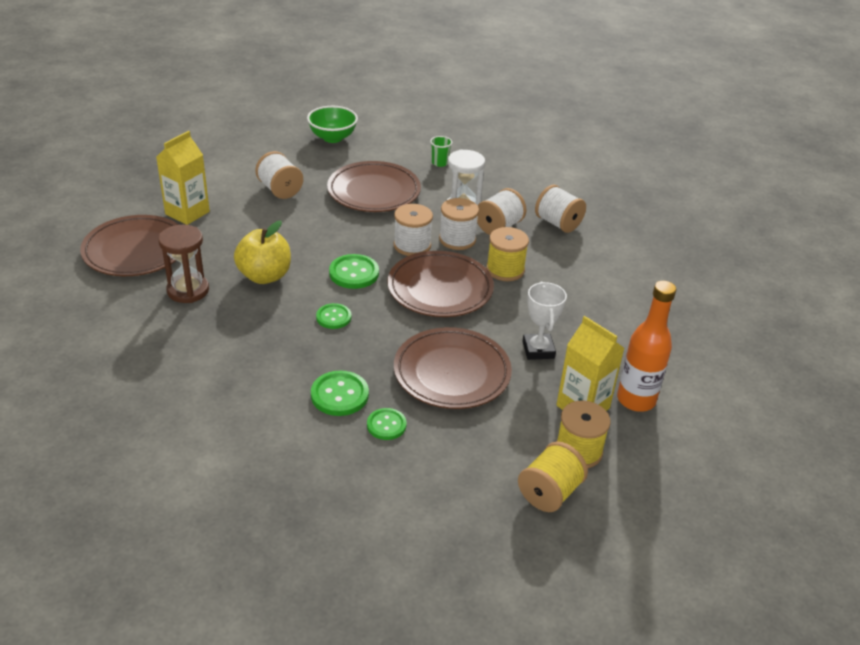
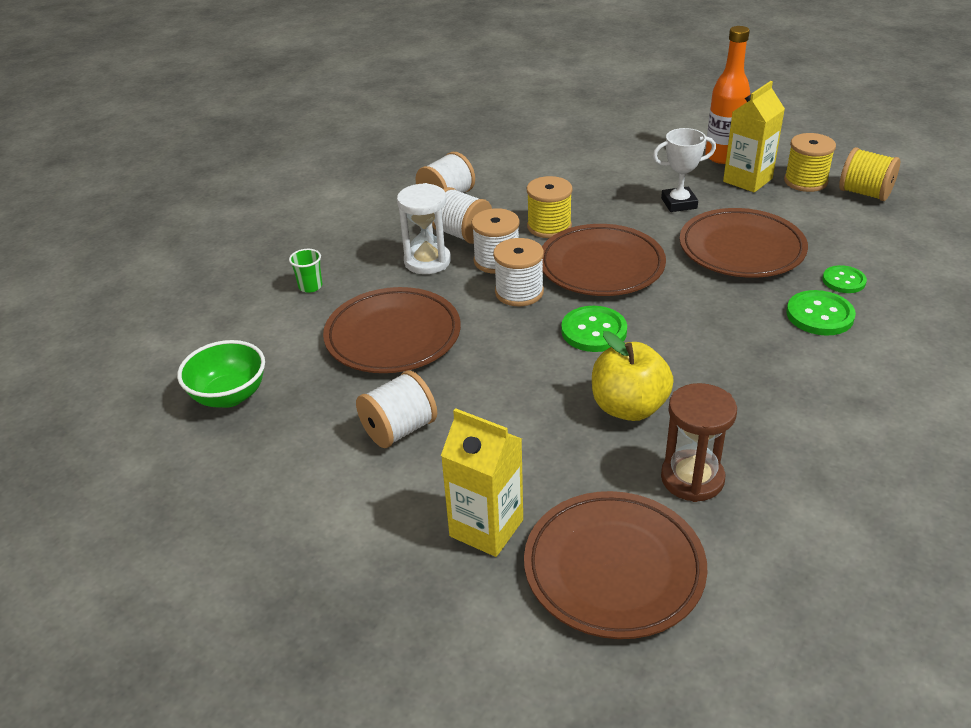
camera: 90 degrees left, 0 degrees up
(333, 317) = (689, 336): green button -> none

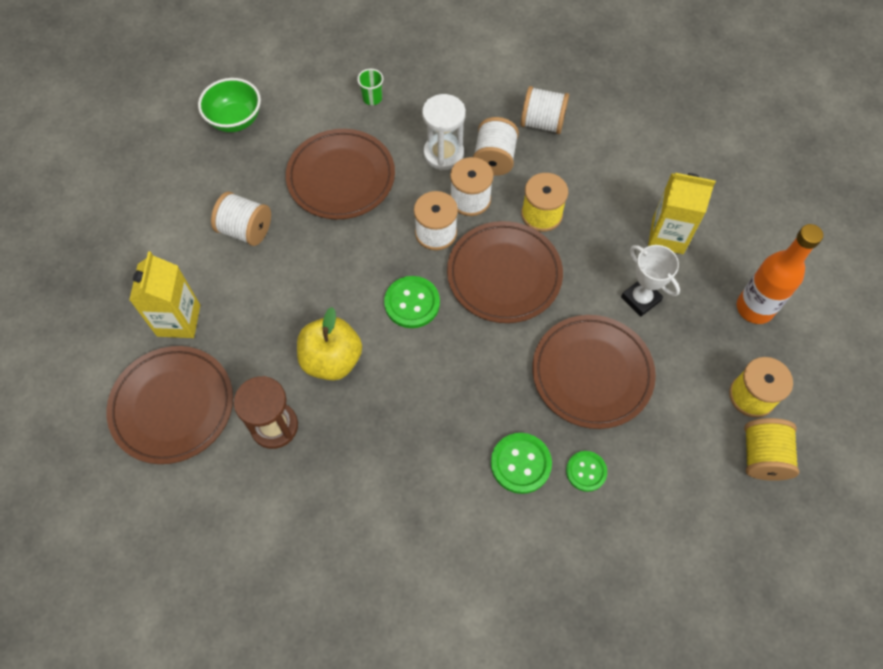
camera: 60 degrees right, 25 degrees up
(747, 180) = (721, 343): yellow carton -> yellow carton (667, 236)

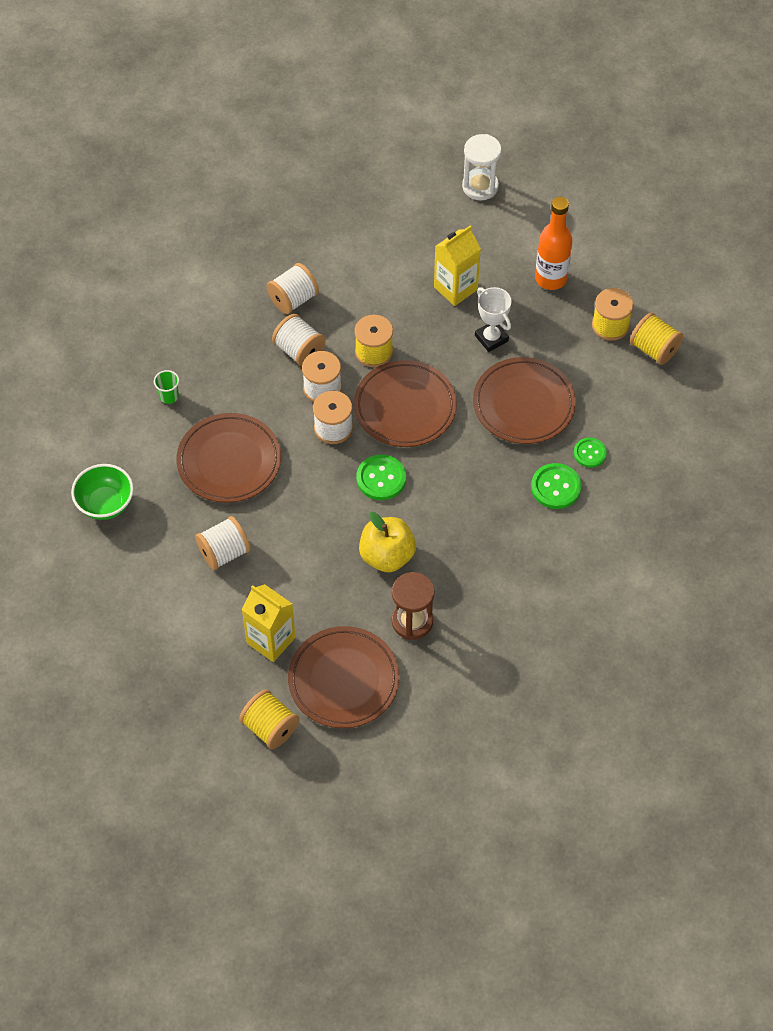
camera: 55 degrees left, 5 degrees down
(86, 376) = (270, 727): none -> yellow spool
(443, 154) = (266, 380): white hourglass -> white hourglass (480, 186)
(640, 299) = (491, 338): white trophy -> white trophy turned 60 degrees clockwise

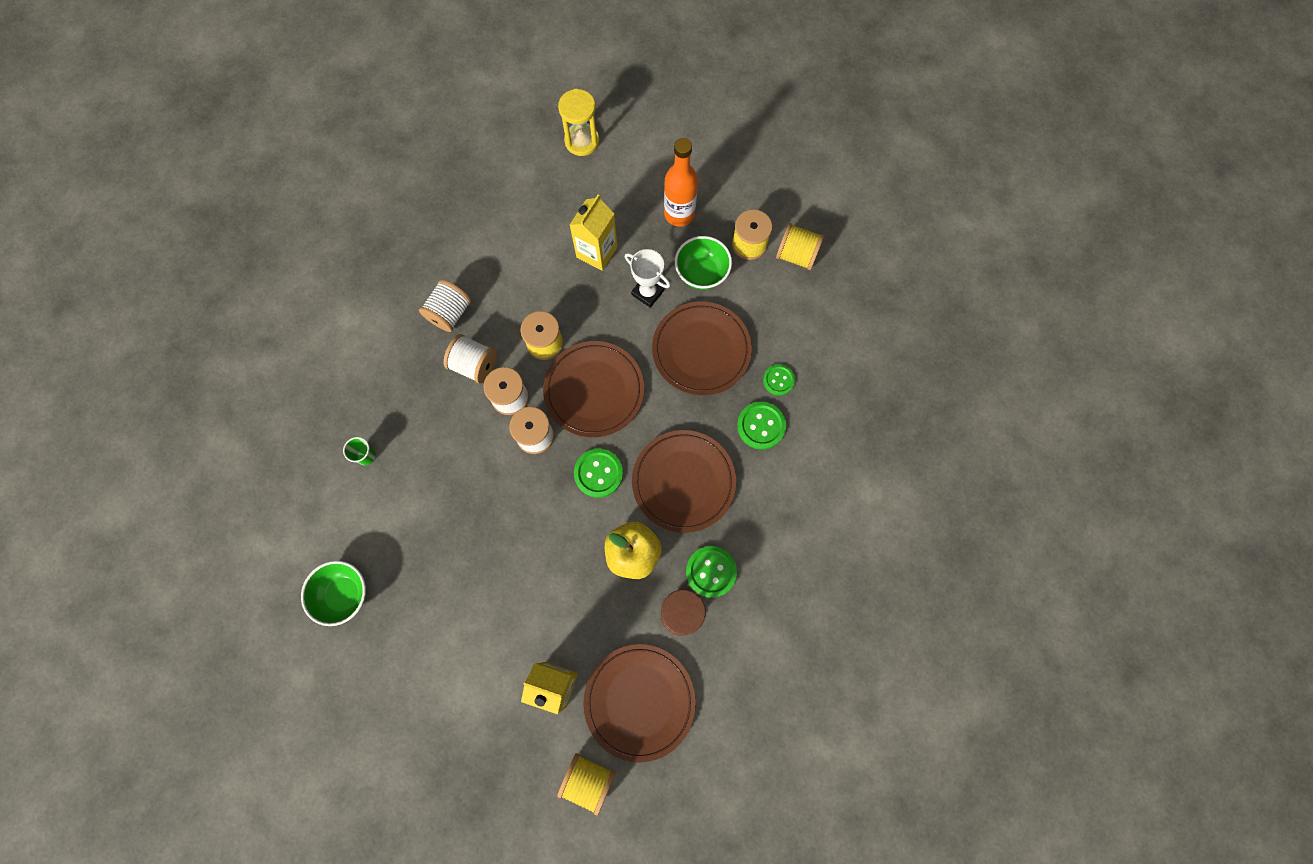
camera: 20 degrees left, 15 degrees up
(224, 552) = (478, 606): white spool -> none
(229, 461) = (448, 505): brown plate -> brown plate (683, 482)
(455, 595) = (711, 572): none -> green button
(480, 186) = (582, 141): white hourglass -> yellow hourglass
(552, 337) = (701, 273): none -> green bowl

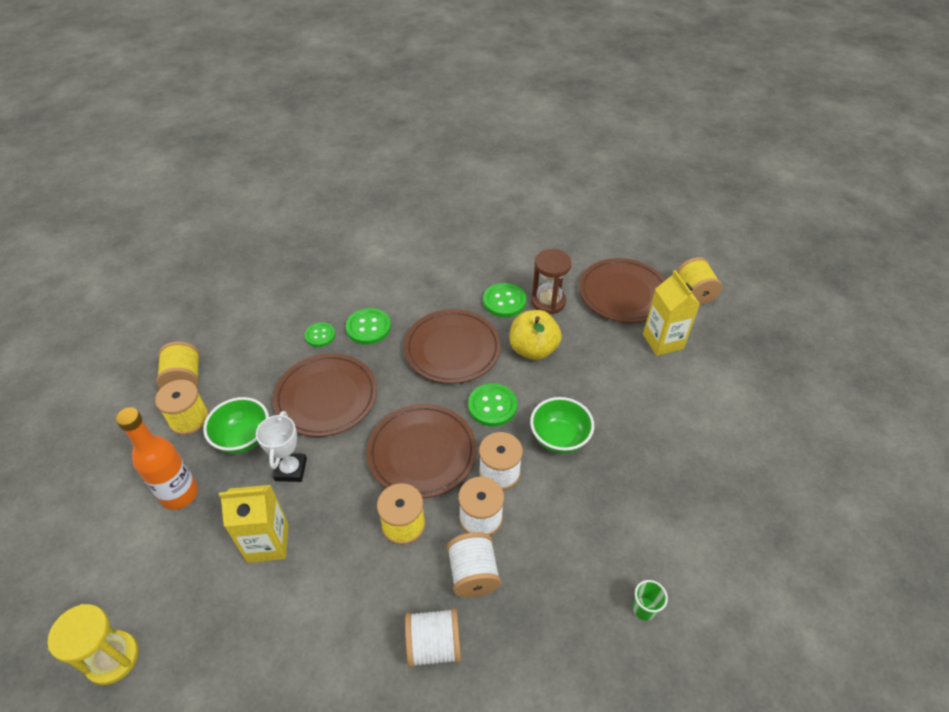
camera: 125 degrees left, 25 degrees down
(344, 594) = (764, 526): green bowl -> green bowl (559, 438)

